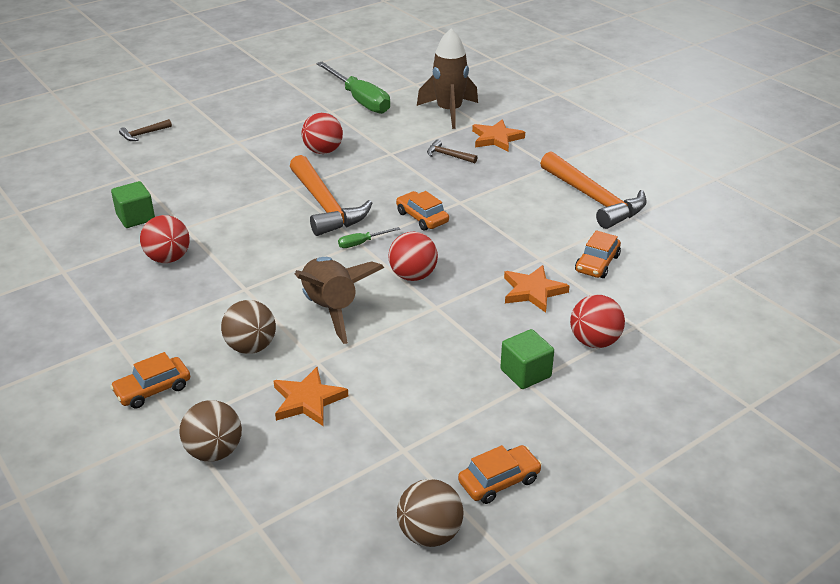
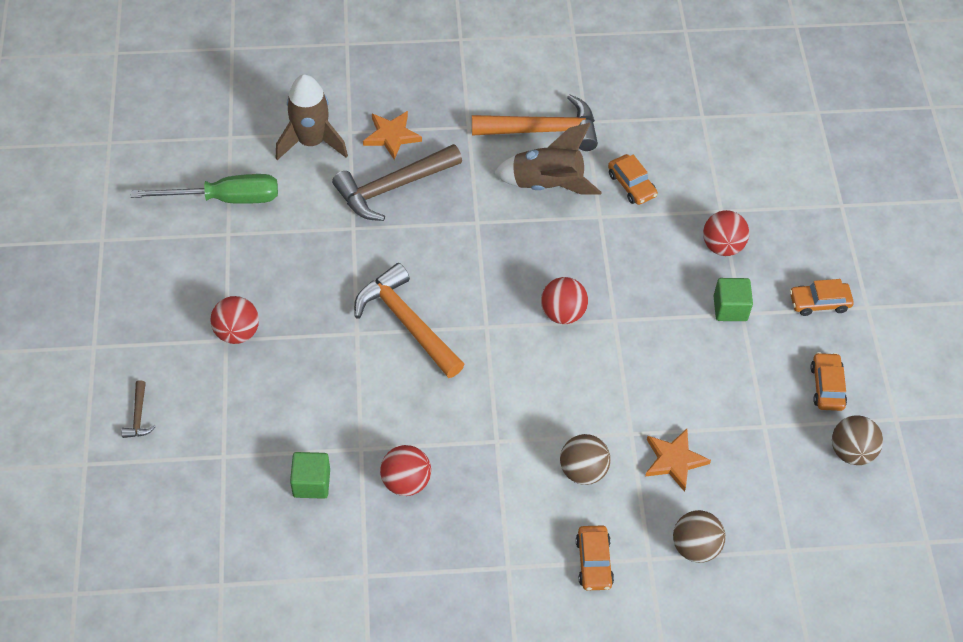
camera: 60 degrees left, 20 degrees up
(323, 151) = (305, 278): red ball -> red ball (237, 332)
(325, 206) = (407, 323): orange hammer -> orange hammer turned 135 degrees counterclockwise
(331, 309) = (569, 391): brown rocket -> brown rocket (547, 184)
(362, 243) = (488, 324): green screwdriver -> none
(422, 217) = (481, 261): orange car -> orange car (819, 302)
(448, 155) = (393, 187): brown hammer -> brown hammer, size x2.27
(533, 291) = (638, 246): orange star -> none

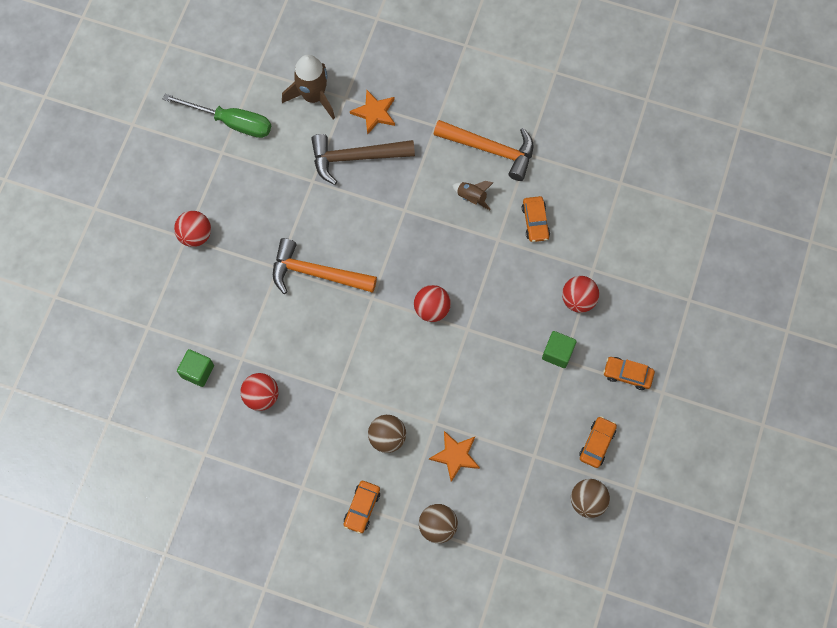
camera: 25 degrees right, 15 degrees up
(138, 416) = (103, 274): brown hammer -> none
(407, 323) = (317, 273): orange hammer -> orange hammer turned 60 degrees counterclockwise
(547, 184) = (471, 197): brown rocket -> brown rocket, size x0.52

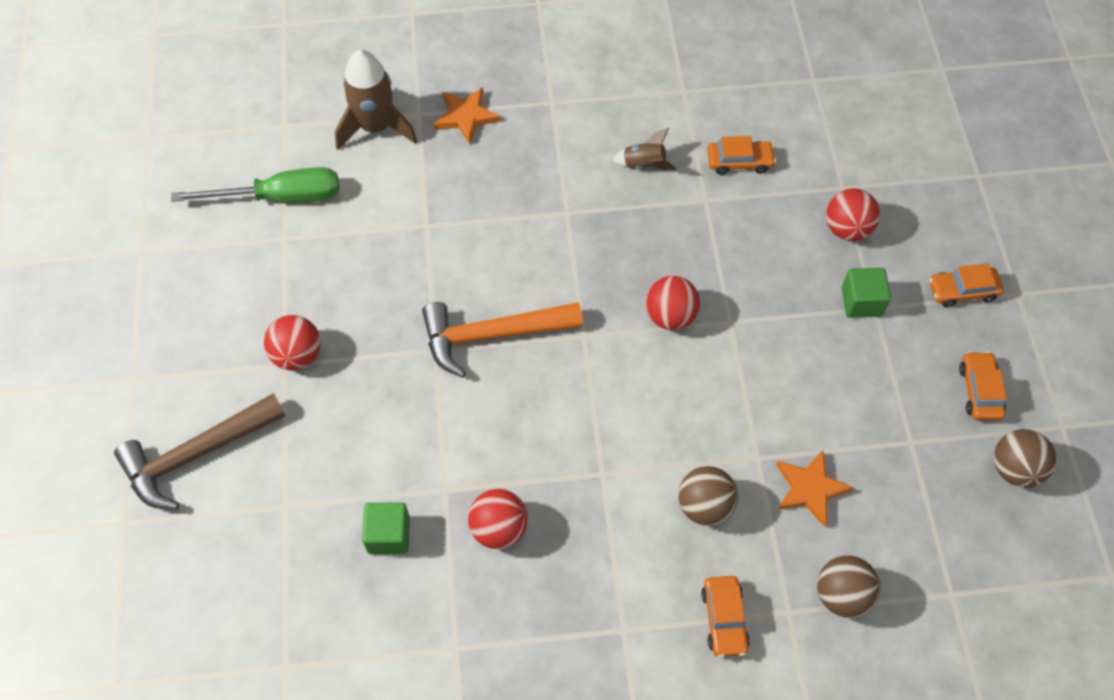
camera: 25 degrees left, 10 degrees down
(356, 157) = (469, 176): brown hammer -> brown hammer (197, 454)
(490, 149) = (635, 103): orange hammer -> none
(535, 222) = (739, 162): orange car -> orange car turned 60 degrees counterclockwise

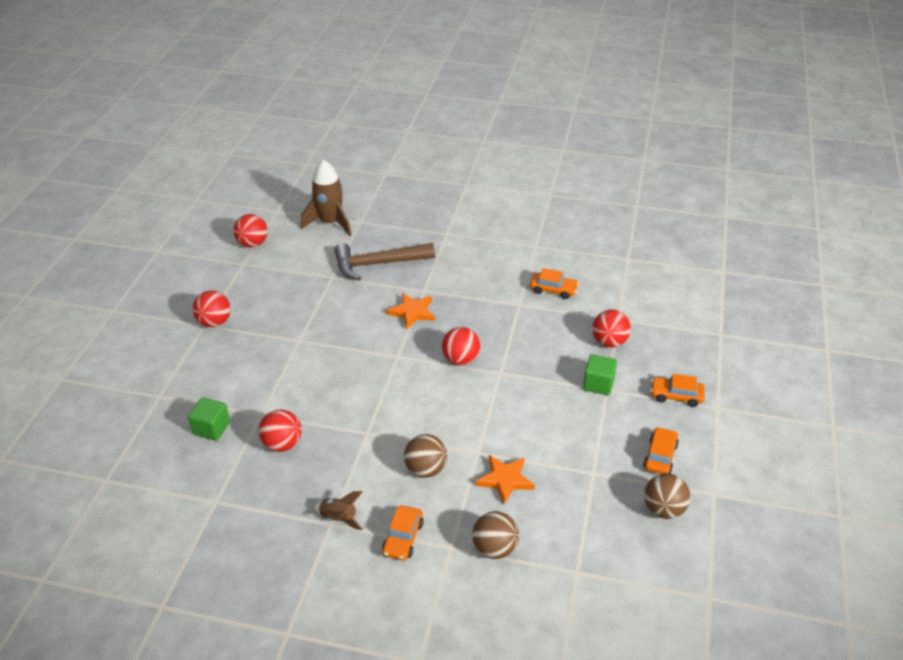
camera: 20 degrees right, 20 degrees down
(197, 454) = (124, 356): brown hammer -> brown hammer (378, 264)
(279, 197) = (253, 244): green screwdriver -> red ball
(466, 116) = (388, 229): orange star -> orange star (412, 312)
(492, 335) = (339, 341): orange hammer -> none
(644, 164) = (488, 277): brown rocket -> brown rocket (339, 518)

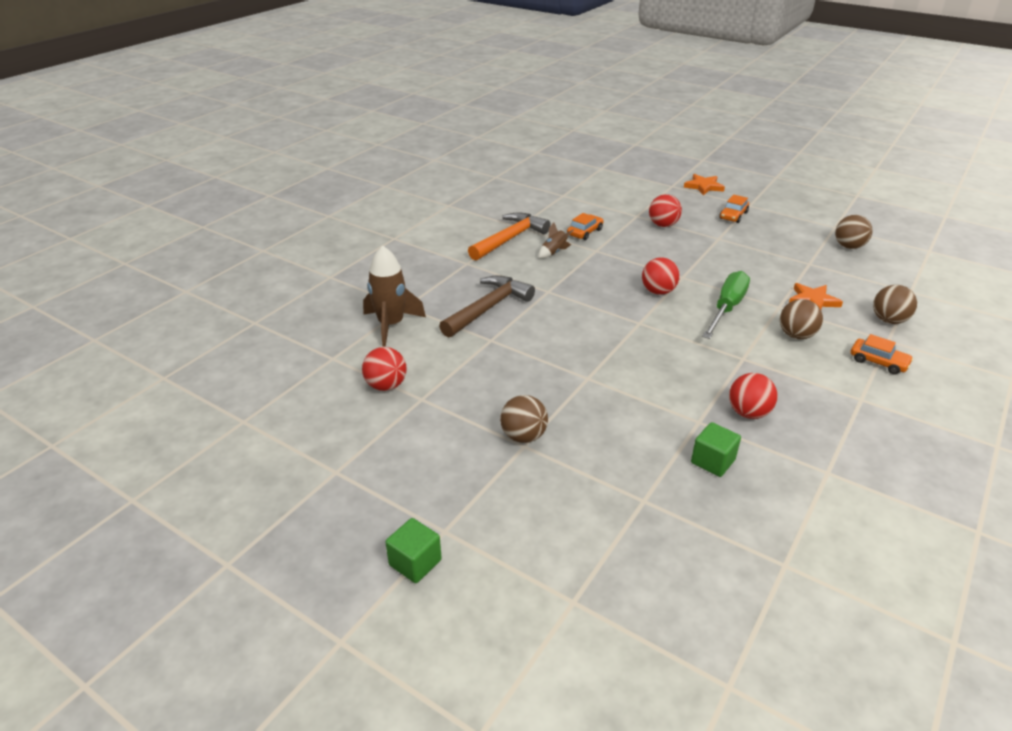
camera: 70 degrees left, 5 degrees down
(214, 322) = (523, 436): red ball -> brown ball
(339, 518) = (854, 393): brown rocket -> brown rocket (554, 252)
(378, 264) = (488, 308): brown hammer -> brown hammer turned 150 degrees counterclockwise
(412, 312) = (578, 303): orange star -> orange star (704, 186)
(453, 412) = (726, 308): none -> green screwdriver
(506, 246) = (509, 239): none -> orange hammer
(598, 384) = (711, 240): green cube -> green cube (415, 562)
(660, 456) = (795, 235): orange car -> none

